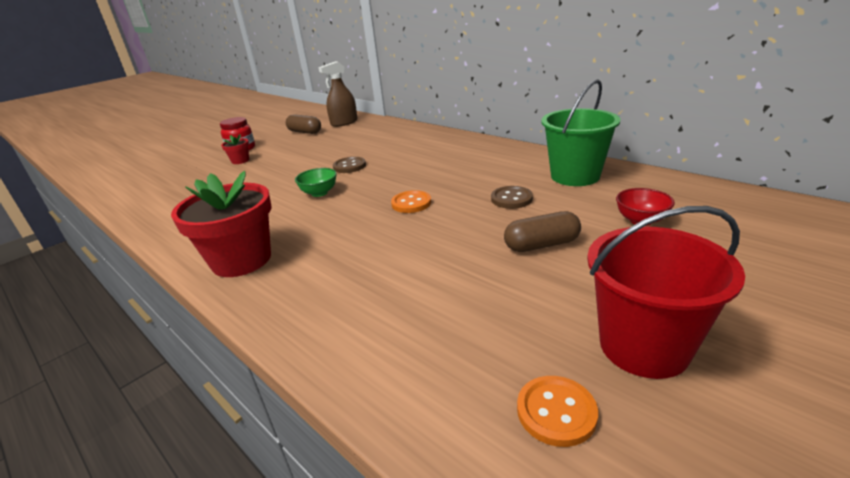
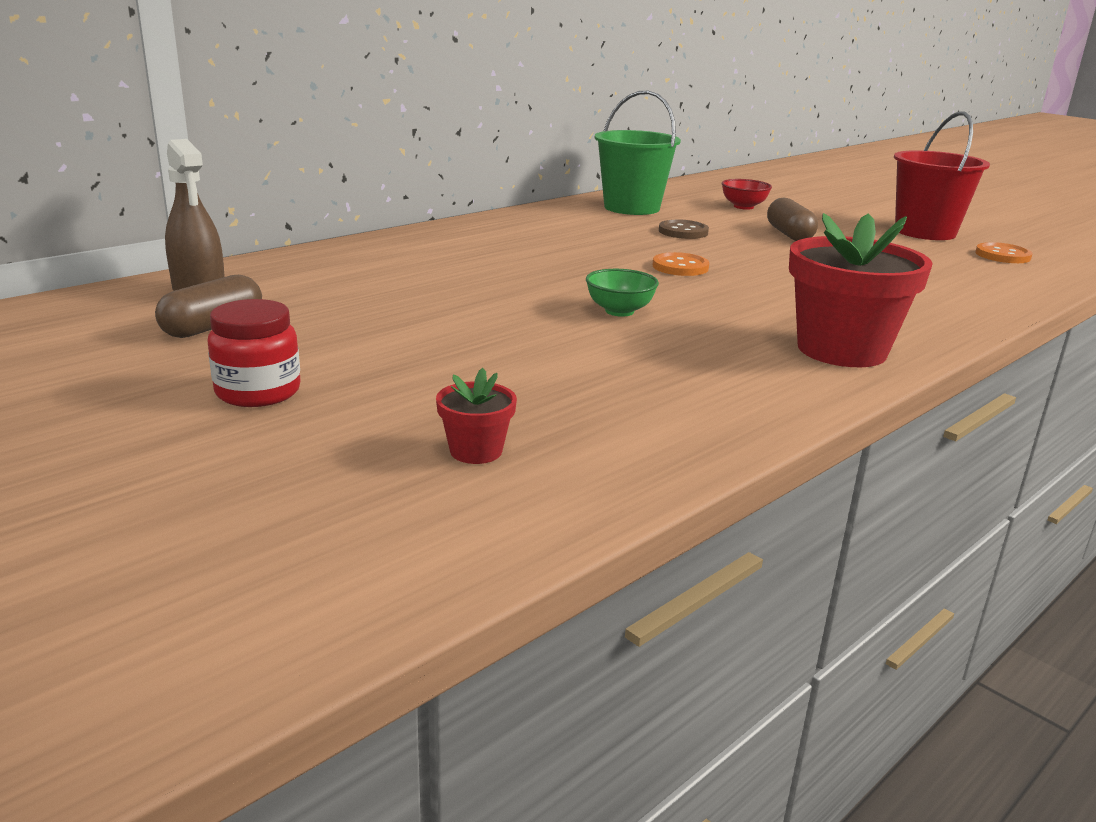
camera: 90 degrees left, 5 degrees down
(240, 161) = (366, 385): red flower pot -> red flower pot (476, 451)
(349, 166) = (508, 292): brown button -> none

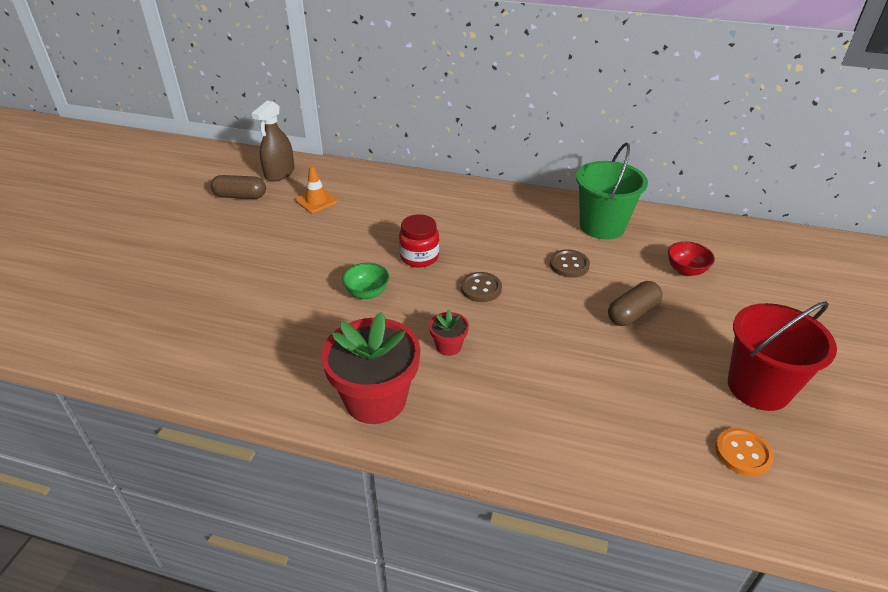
camera: 60 degrees right, 15 degrees up
(258, 392) = (177, 239): red jar -> red jar (419, 257)
(337, 289) = (316, 201): none -> orange traffic cone
(476, 451) = (149, 314): red flower pot -> red flower pot (448, 346)
(680, 267) = (481, 288): orange button -> brown button

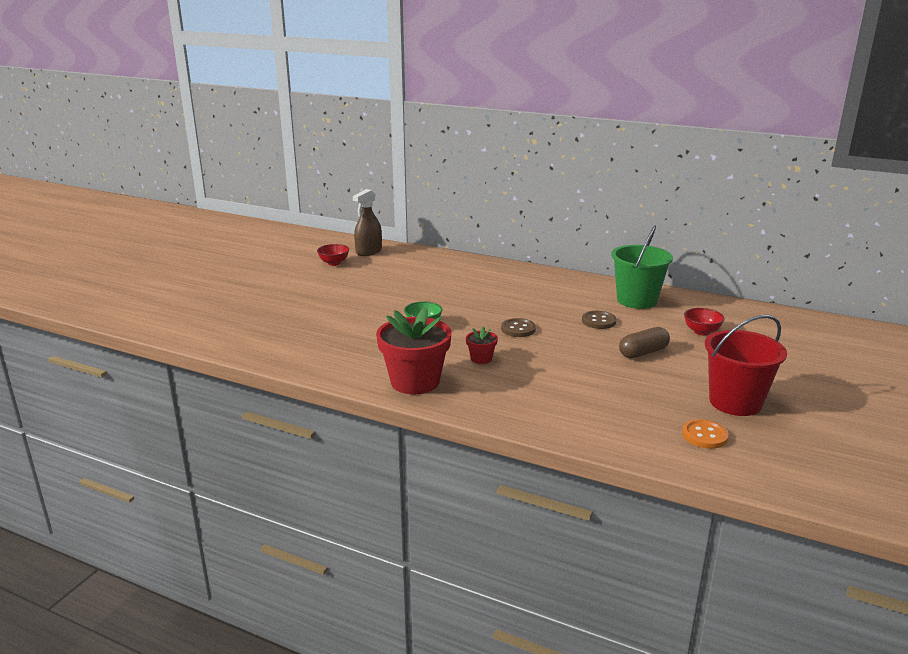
camera: 10 degrees right, 15 degrees down
(240, 196) = (334, 263): brown capsule -> red bowl
(316, 201) = (395, 270): orange traffic cone -> none
(419, 257) = (472, 308): red jar -> none

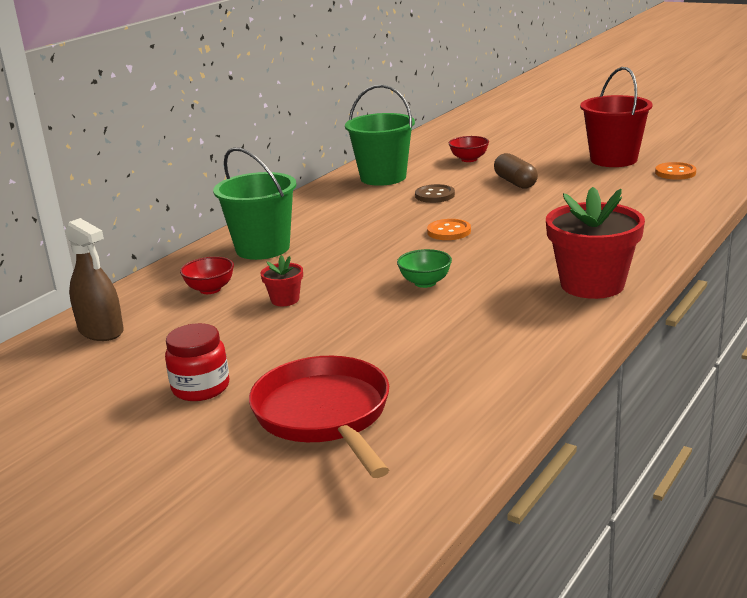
camera: 80 degrees left, 0 degrees up
(261, 308) = (325, 415): none -> red pan
(299, 279) = (201, 388): none -> red jar
(334, 263) = (137, 360): red bowl -> red bowl (210, 289)
(481, 359) = (529, 250): red flower pot -> red flower pot (285, 300)
(482, 275) = (262, 248): none -> green bucket
(518, 329) = (449, 231): brown button -> orange button

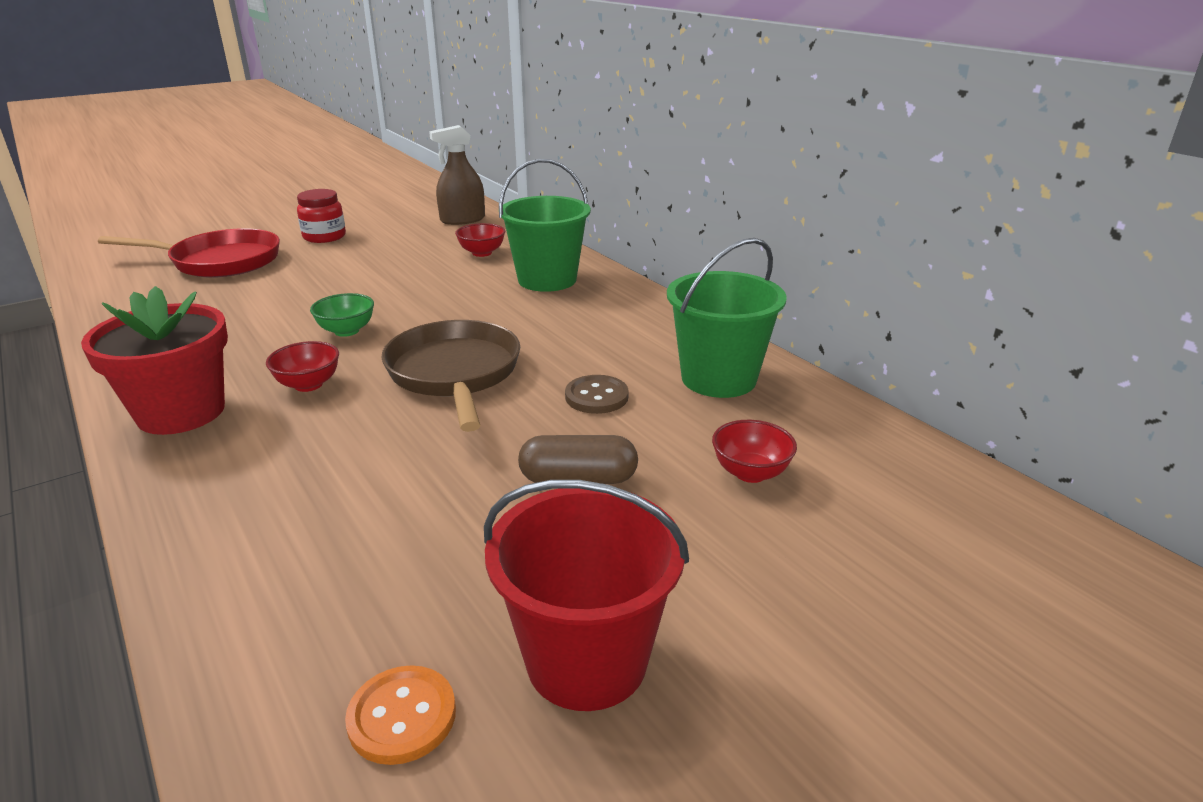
camera: 110 degrees right, 5 degrees up
(285, 300) = (414, 273): red flower pot -> none
(449, 231) = (455, 374): orange button -> brown pan
(512, 264) = (308, 384): none -> red bowl

